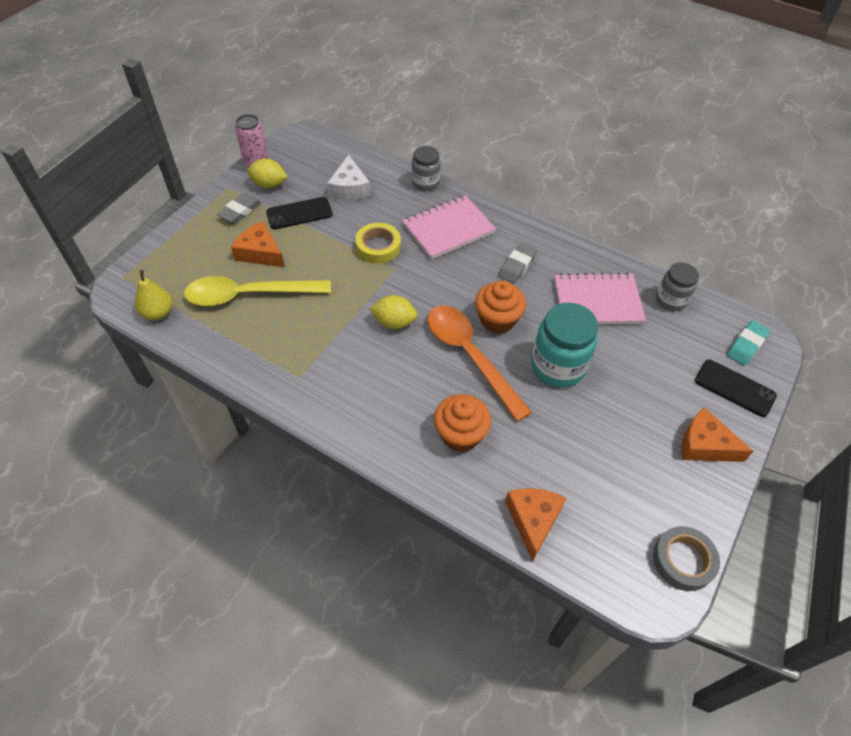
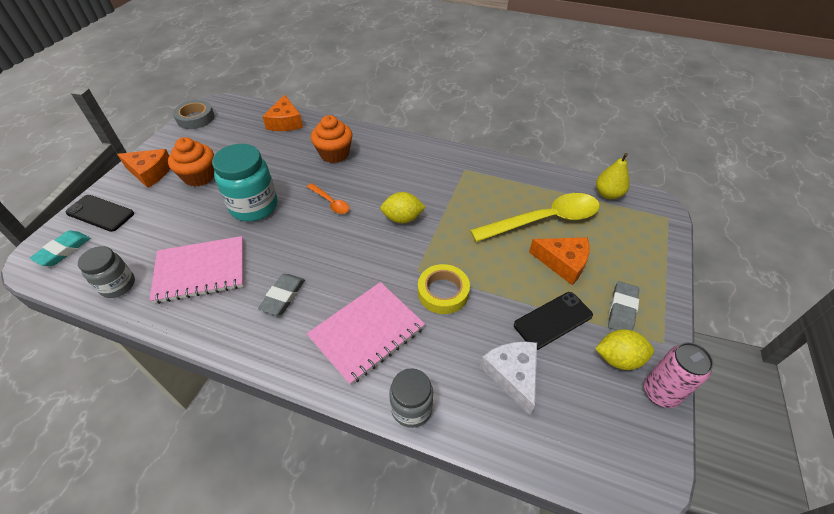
camera: 170 degrees right, 5 degrees down
(470, 356) = (330, 202): orange spoon -> orange spoon, size x0.47
(497, 320) = (306, 236): orange cupcake -> orange cupcake (199, 176)

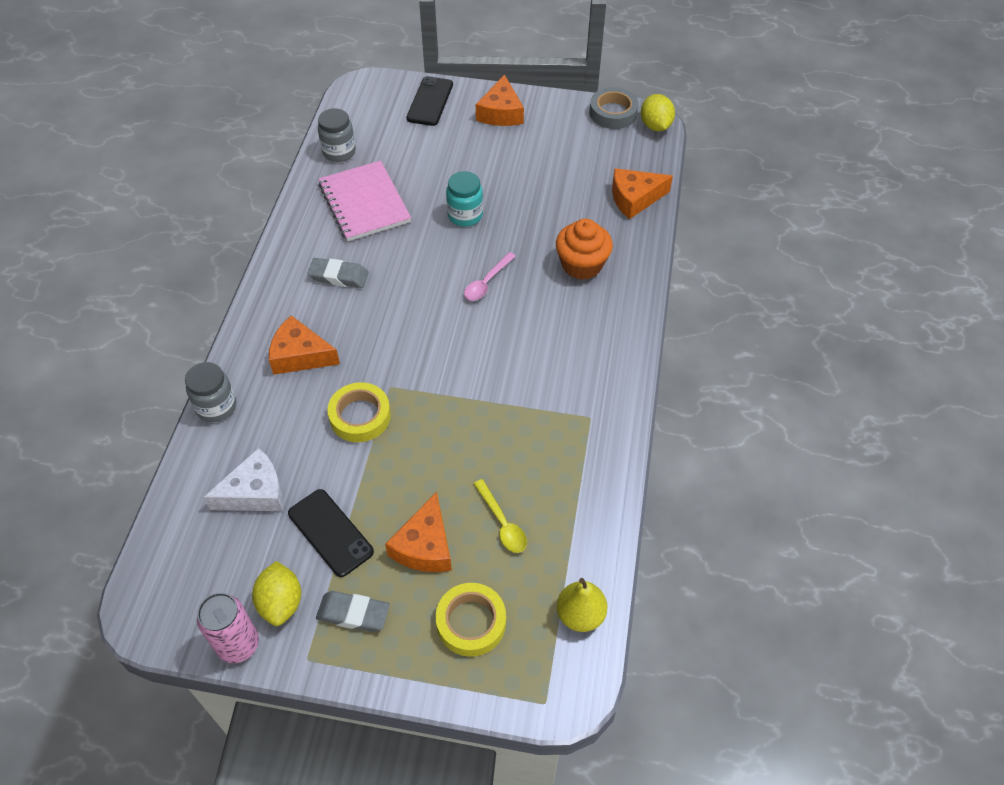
camera: 80 degrees right, 5 degrees up
(63, 251) = (376, 99): turquoise eraser -> none
(199, 176) = (504, 154): orange cupcake -> none
(254, 206) = (465, 215): turquoise jar -> turquoise jar, size x0.61
(330, 202) = (487, 282): orange spoon -> pink spoon
(367, 332) = (300, 355): pink notebook -> orange cheese
(402, 218) = (473, 359): yellow lemon -> yellow lemon (655, 126)
(544, 220) = (502, 523): yellow spoon -> yellow spoon, size x0.47
(620, 244) = (471, 622): none -> yellow tape

